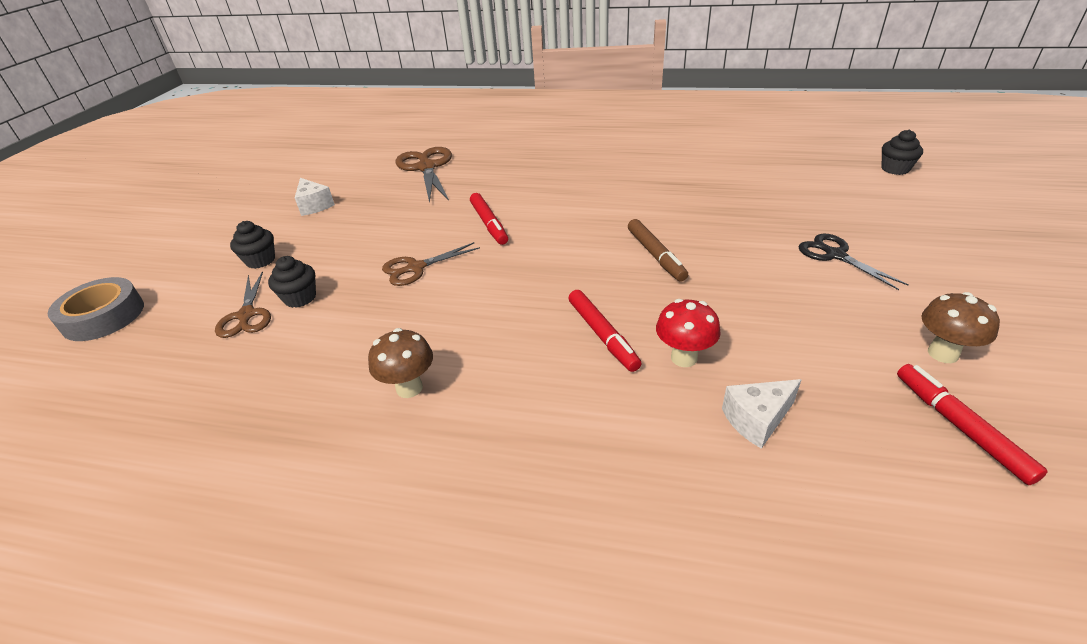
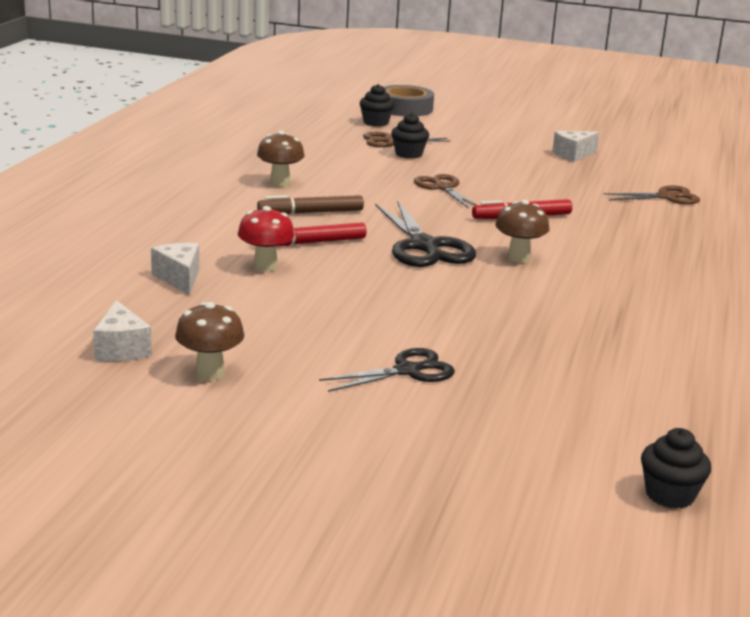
camera: 90 degrees right, 15 degrees down
(260, 260) = (471, 142): black cupcake -> black cupcake (376, 123)
(426, 167) = (666, 197): brown scissors -> brown scissors, size x0.64
(581, 266) = (424, 246): none -> black scissors
(585, 221) = (518, 258): none -> brown mushroom
(655, 255) = (436, 280): brown marker -> brown marker (310, 212)
(960, 426) = (121, 349): red marker -> white cheese

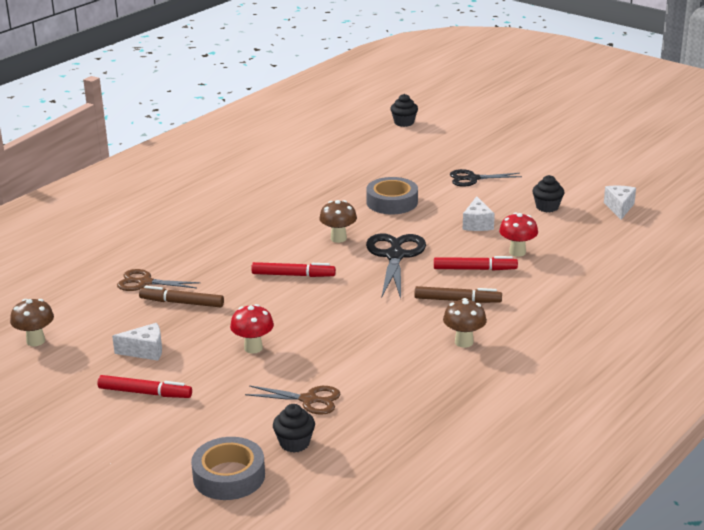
camera: 155 degrees left, 5 degrees up
(179, 278) = (578, 250): white cheese -> white cheese (477, 224)
(210, 373) = (575, 190): brown mushroom -> brown mushroom (35, 341)
(408, 154) = (310, 373): black cupcake -> black cupcake (547, 207)
(442, 188) = (323, 317): brown scissors -> none
(481, 164) = (253, 348): none -> red mushroom
(501, 313) = (392, 202): none -> grey tape
(530, 135) = (145, 393): none -> red marker
(600, 186) = (182, 303): none -> brown marker

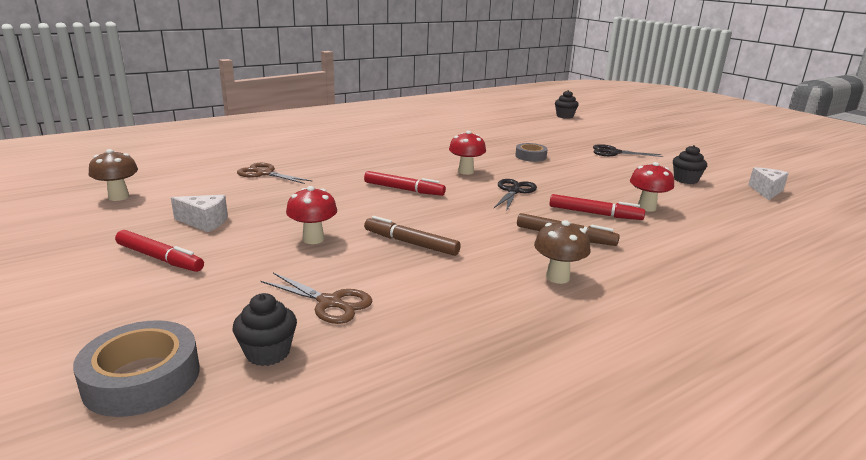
camera: 15 degrees right, 5 degrees down
(182, 303) = (281, 192): brown marker -> brown marker (410, 243)
(338, 238) = (466, 172): brown mushroom -> red mushroom
(392, 202) = (530, 156): grey tape -> grey tape, size x0.64
(395, 256) = (514, 191): black scissors -> black scissors, size x0.64
(477, 224) = (609, 181): white cheese -> none

